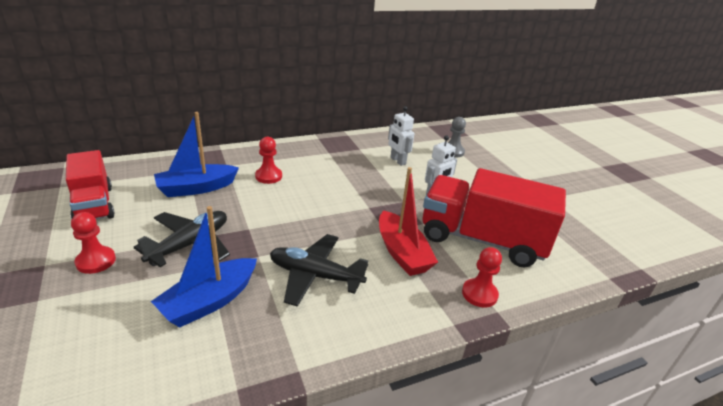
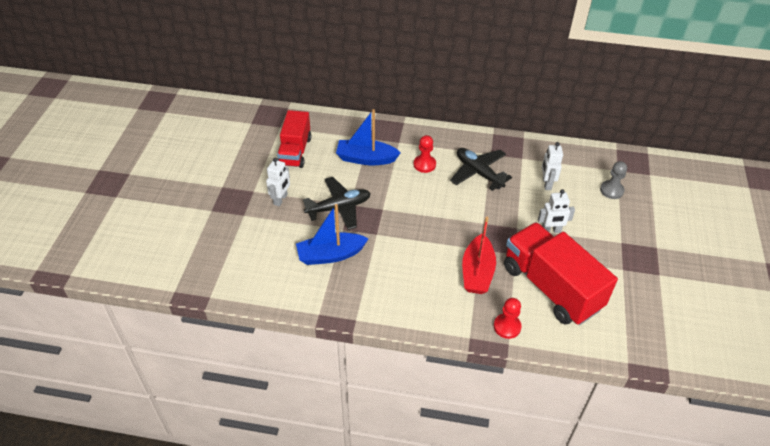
camera: 35 degrees right, 15 degrees up
(96, 261) = (281, 199): red pawn -> white robot
(315, 276) = (403, 264): black plane -> black plane (478, 173)

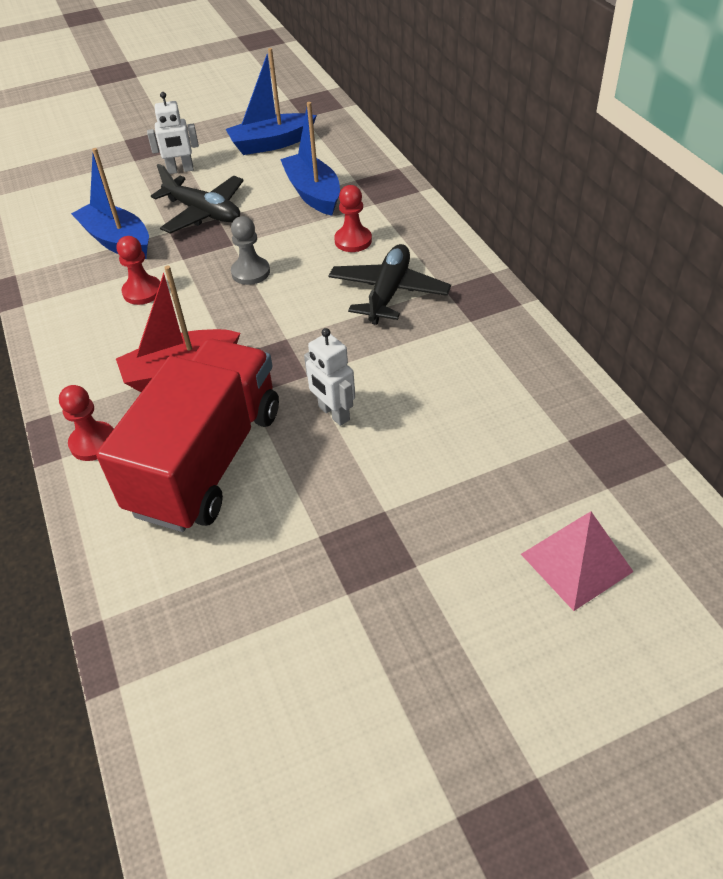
camera: 60 degrees right, 0 degrees up
(295, 151) = (271, 143): red truck -> blue boat
(393, 262) = (142, 292): none -> red pawn
(546, 183) = (439, 368): white robot -> none
(611, 190) = (505, 450): grey pawn -> grey pawn (250, 272)
(681, 203) = (576, 562): none -> pink pyramid

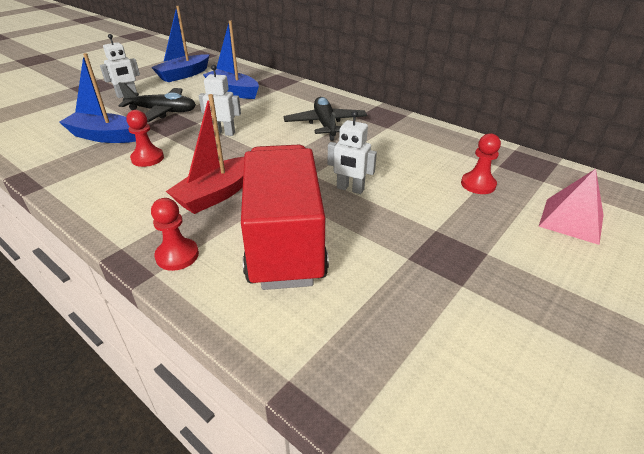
camera: 30 degrees left, 10 degrees down
(250, 272) = (223, 133): grey pawn -> white robot
(353, 241) = (279, 107): red pawn -> red pawn (478, 184)

